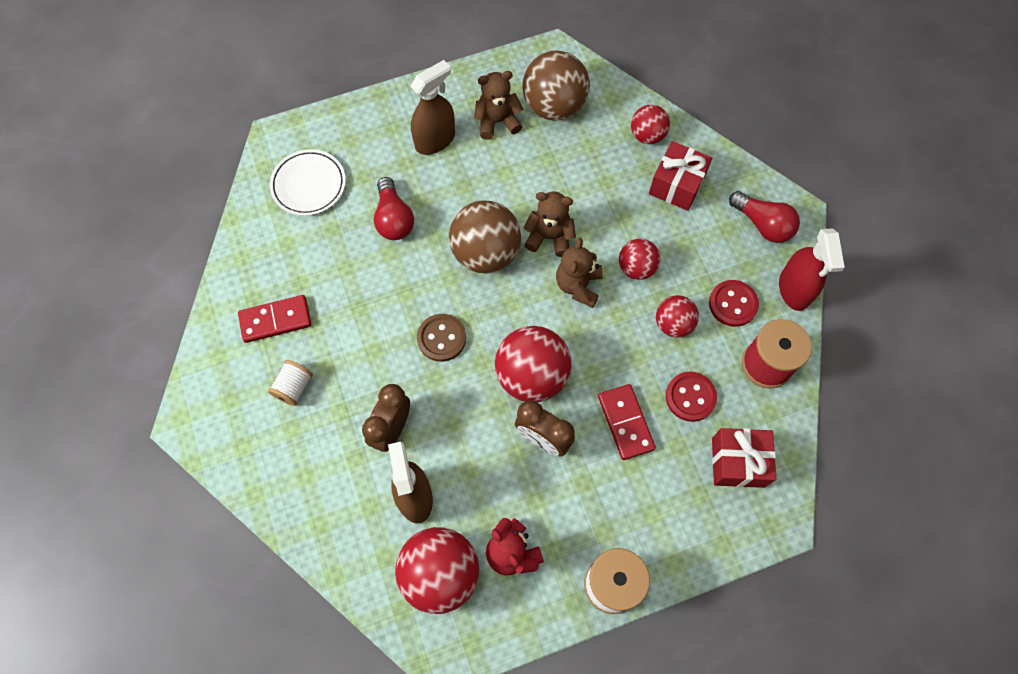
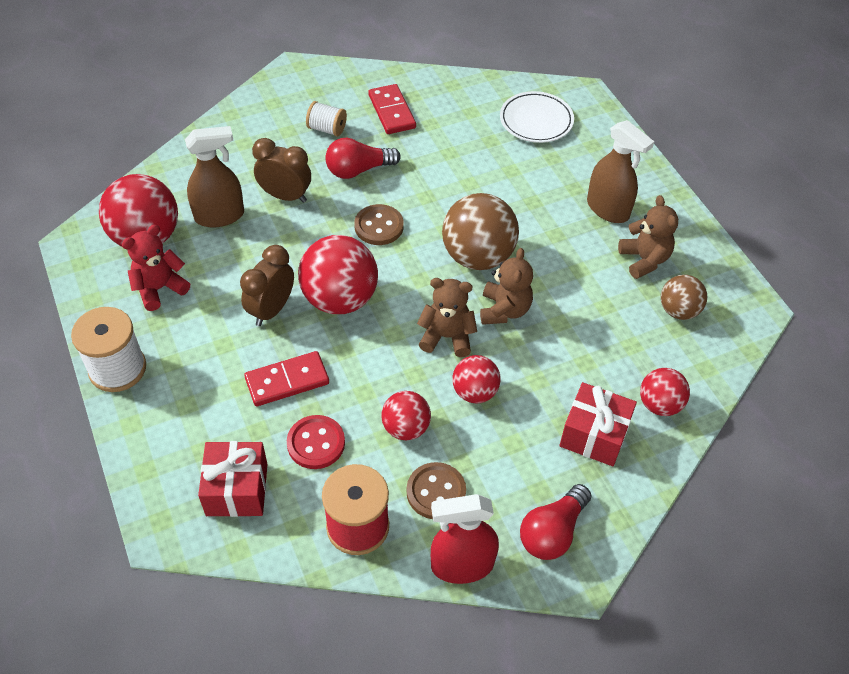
camera: 85 degrees right, 15 degrees down
(394, 218) = (508, 183): red light bulb -> red light bulb (358, 170)
(554, 106) = (678, 310): brown ball -> brown ball, size x0.58
(733, 304) = (436, 492): red button -> brown button

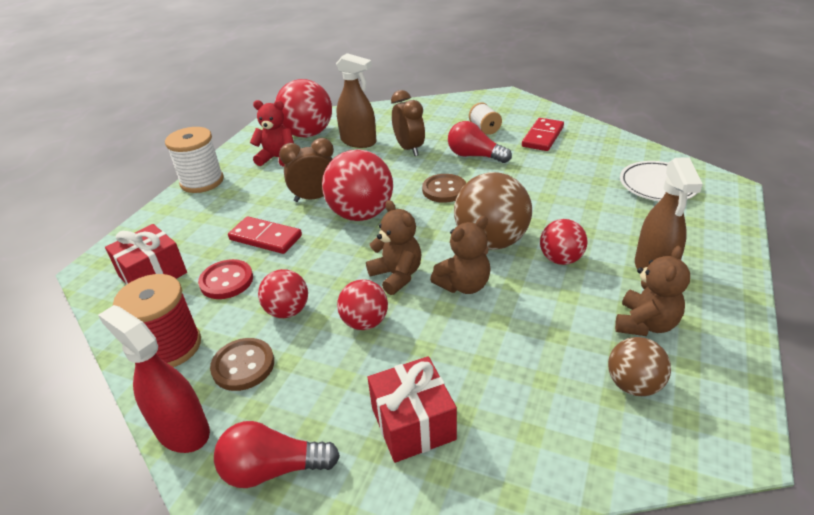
camera: 50 degrees right, 15 degrees down
(659, 404) = (509, 448): red ball -> red ball (560, 259)

